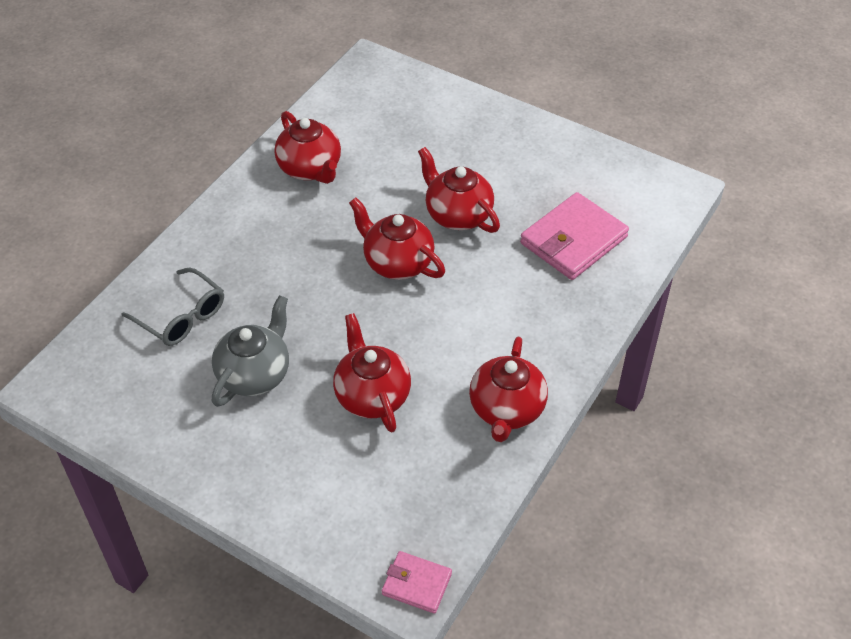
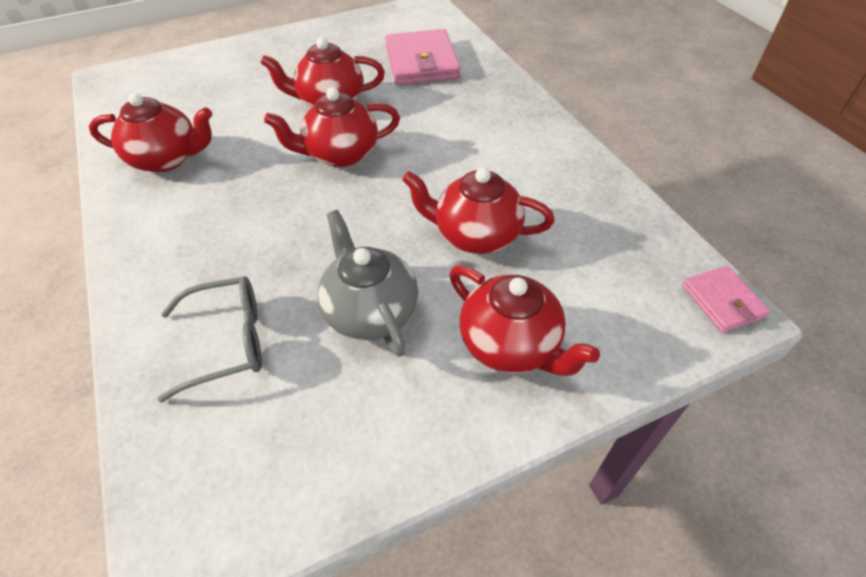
camera: 55 degrees left, 0 degrees up
(416, 584) = (722, 301): pink wallet -> pink wallet turned 75 degrees counterclockwise
(506, 410) = (559, 162): red teapot -> red teapot (511, 344)

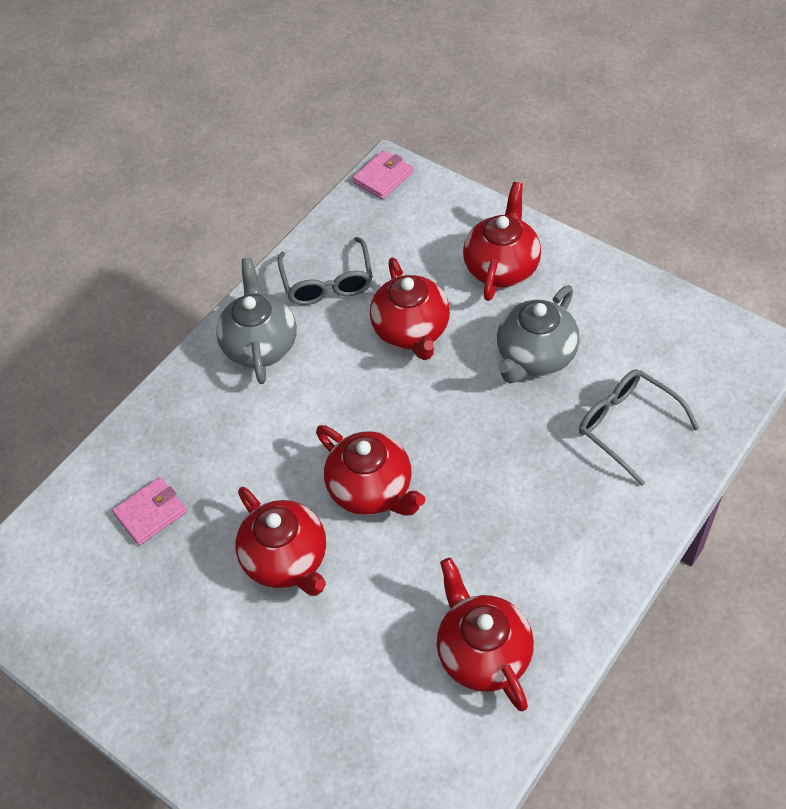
camera: 115 degrees left, 5 degrees up
(422, 62) = (150, 513): pink wallet -> pink wallet, size x0.54
(530, 143) = (260, 345): none -> grey teapot
(578, 203) = (327, 281): none -> grey glasses

